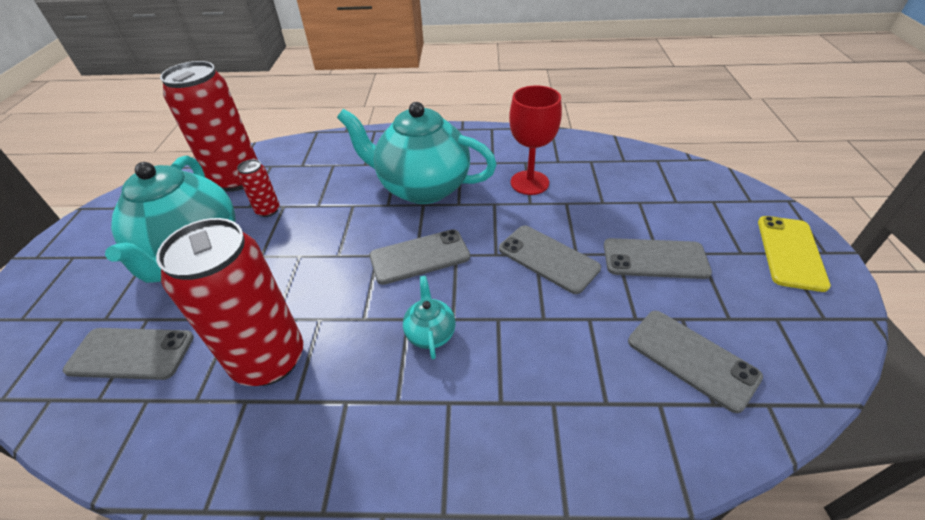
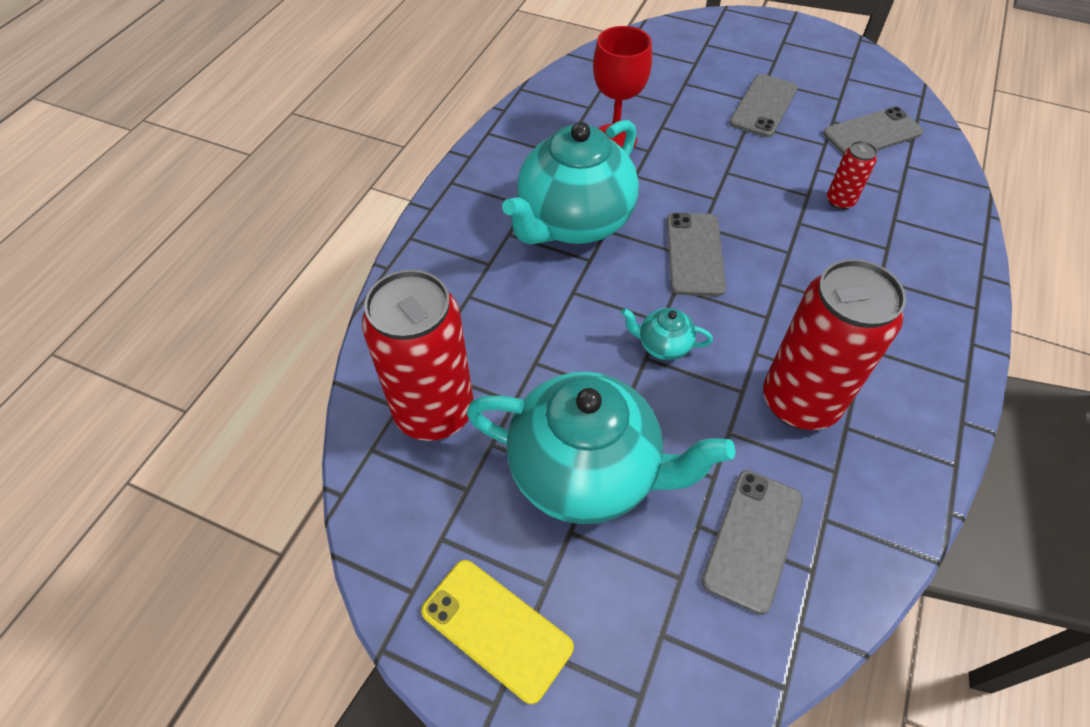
camera: 70 degrees left, 10 degrees up
(268, 210) = (537, 380): red can -> red can (840, 201)
(430, 333) = (802, 272): turquoise teapot -> turquoise teapot (663, 345)
(548, 258) = (736, 166): grey phone -> none
(790, 252) = (785, 38): yellow phone -> yellow phone (497, 629)

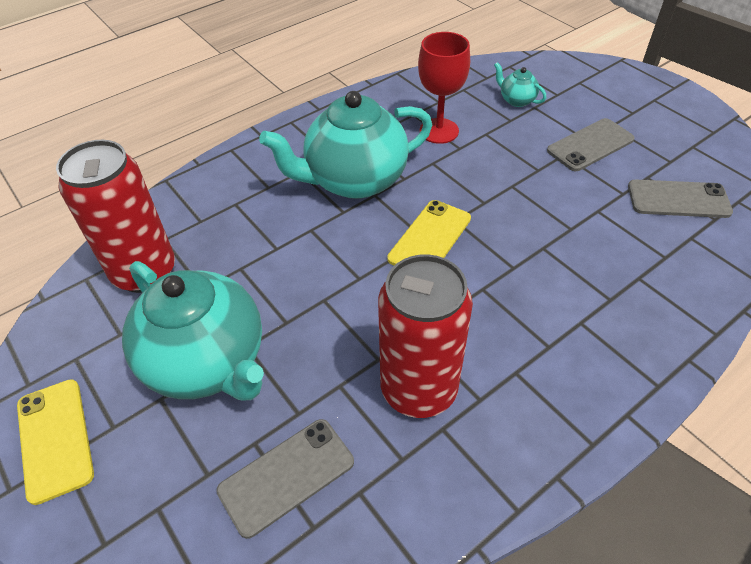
camera: 30 degrees right, 5 degrees down
(663, 345) = (344, 296): turquoise teapot -> turquoise teapot (516, 100)
(695, 254) = (430, 238): grey phone -> yellow phone
(840, 201) = (597, 244): red can -> none

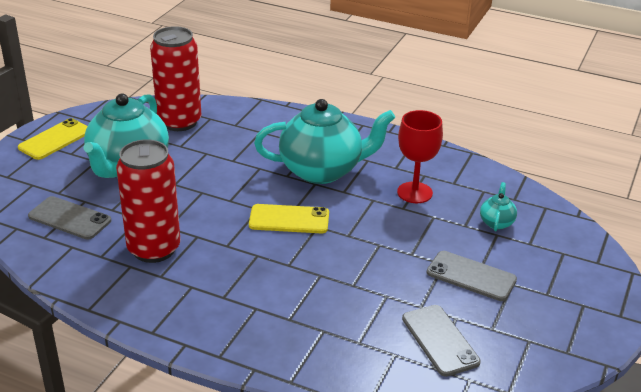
camera: 60 degrees right, 15 degrees down
(354, 180) = (322, 170): turquoise teapot -> turquoise teapot turned 135 degrees clockwise

